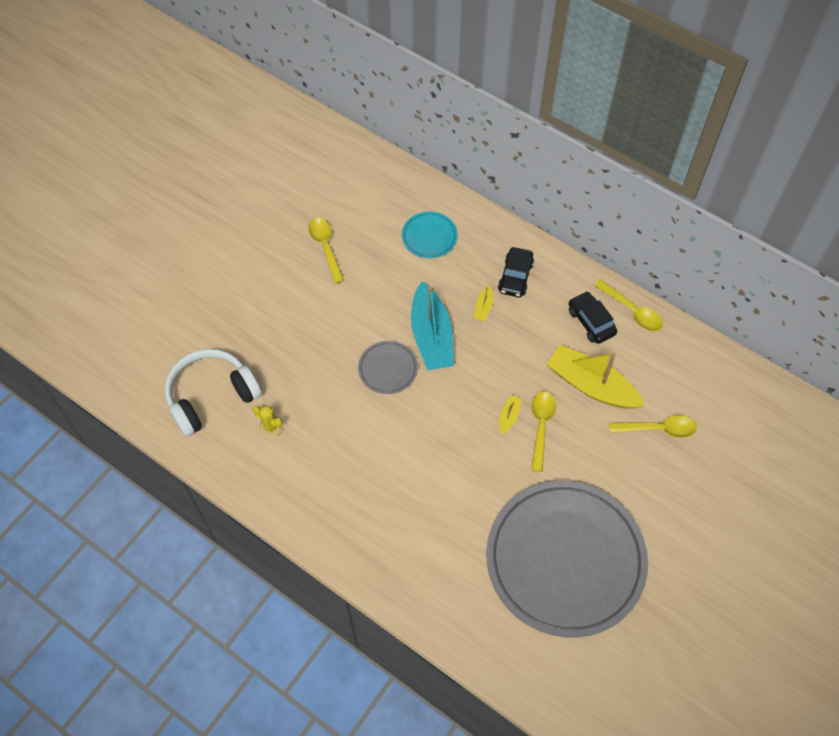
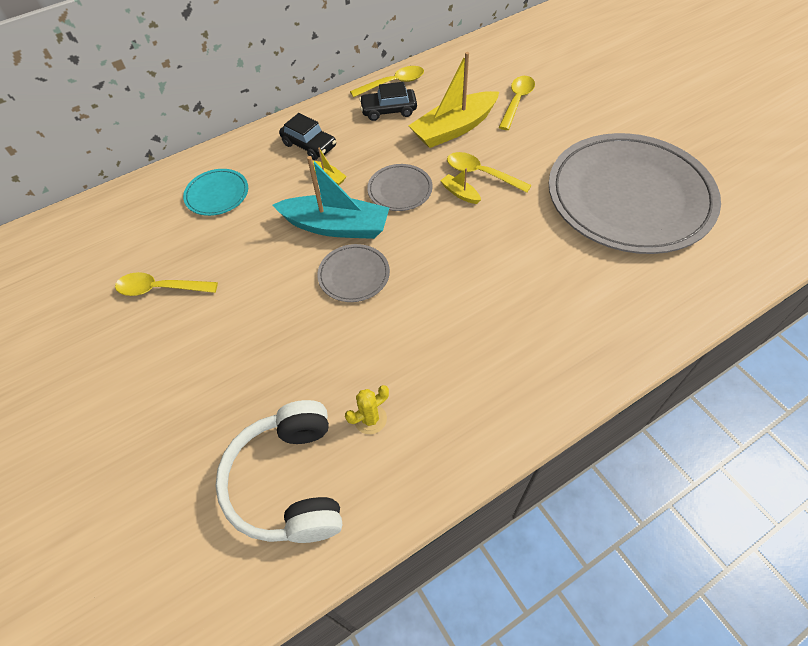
camera: 65 degrees left, 5 degrees down
(492, 368) = (400, 190): none -> grey plate

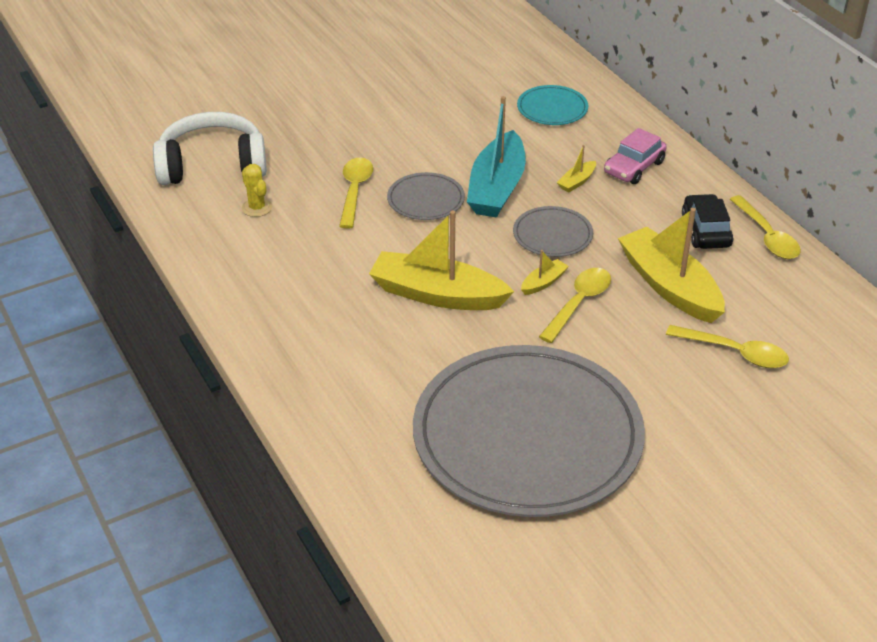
camera: 90 degrees right, 15 degrees down
(160, 289) = (426, 86): yellow spoon -> yellow spoon (354, 191)
(309, 145) = (634, 167): black car -> pink car
(485, 257) = (437, 294): none -> yellow boat

